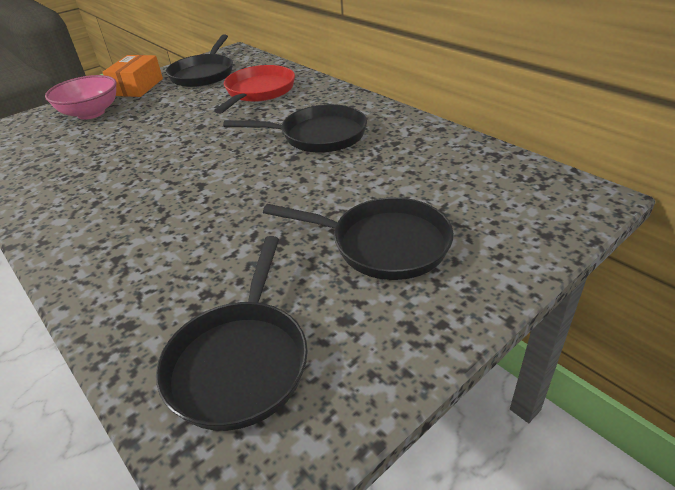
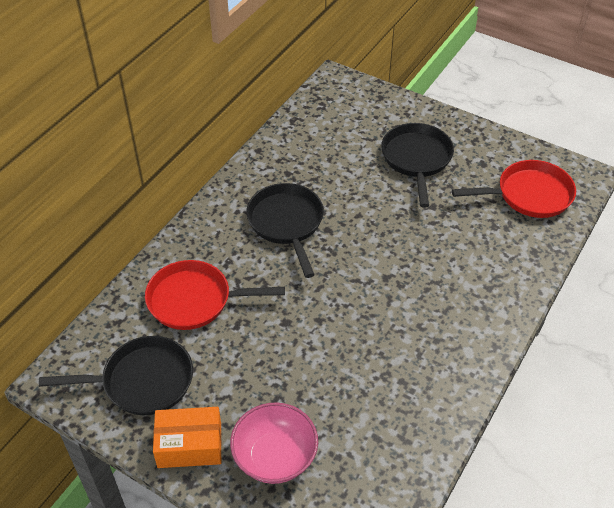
camera: 110 degrees left, 10 degrees up
(240, 361) = (529, 195): black pan -> red pan

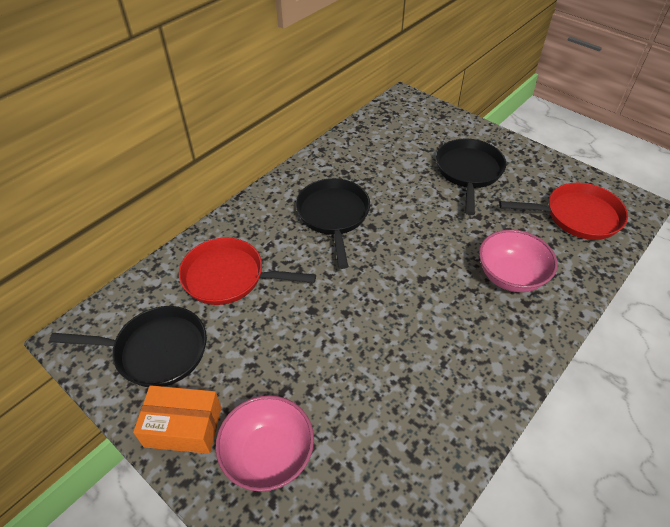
camera: 10 degrees right, 0 degrees up
(471, 263) = (510, 276): none -> pink bowl

